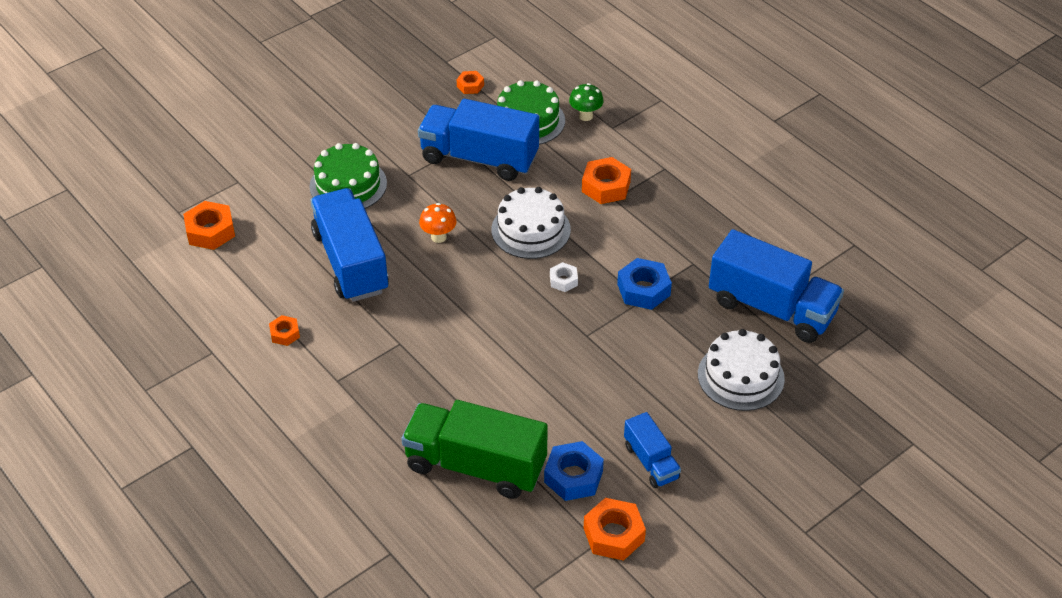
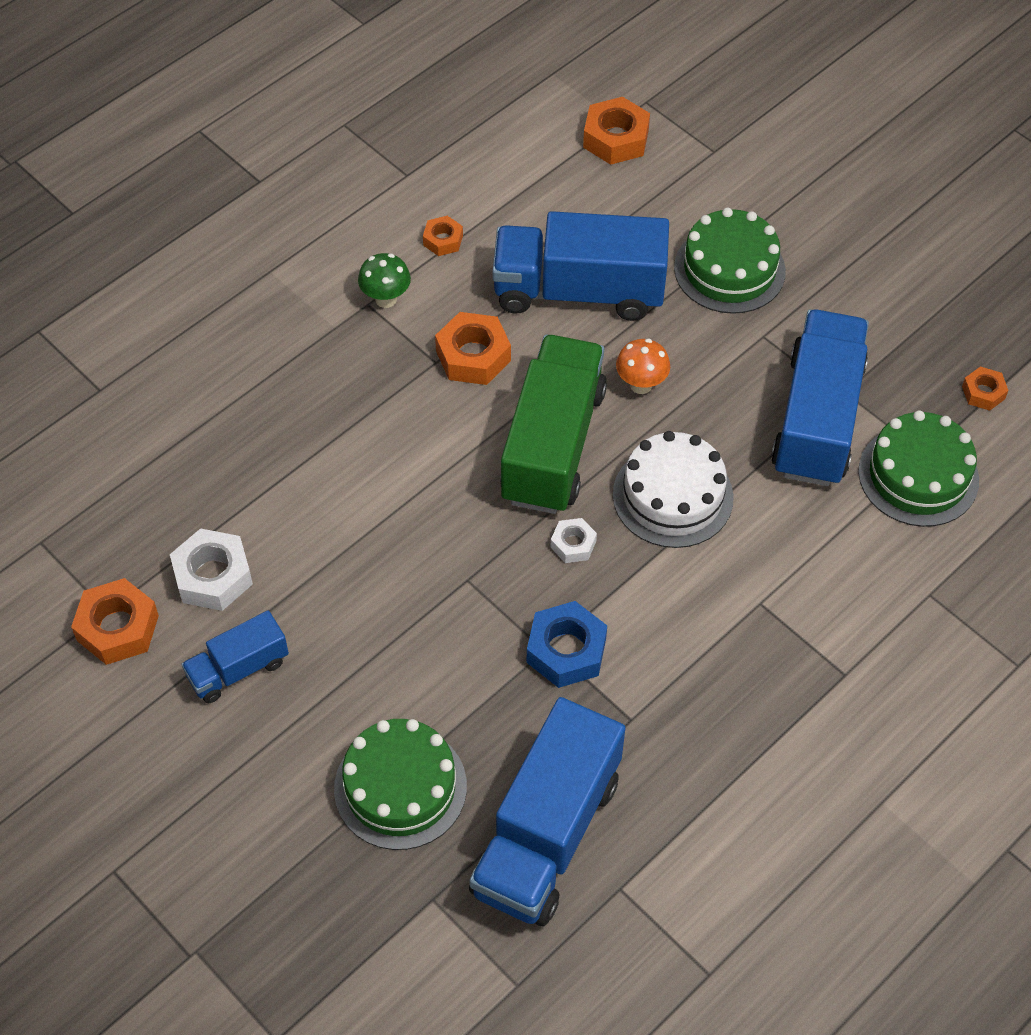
camera: 85 degrees right, 10 degrees up
(351, 262) = (578, 291): blue truck -> blue truck turned 150 degrees counterclockwise
(475, 465) = (231, 464): green truck -> green truck (553, 445)
(573, 476) = (213, 576): blue nut -> white nut
(585, 116) = (948, 554): green mushroom -> green mushroom (386, 299)
(606, 186) = (785, 591): orange nut -> orange nut (473, 356)
(740, 376) = (400, 787): white cake -> green cake

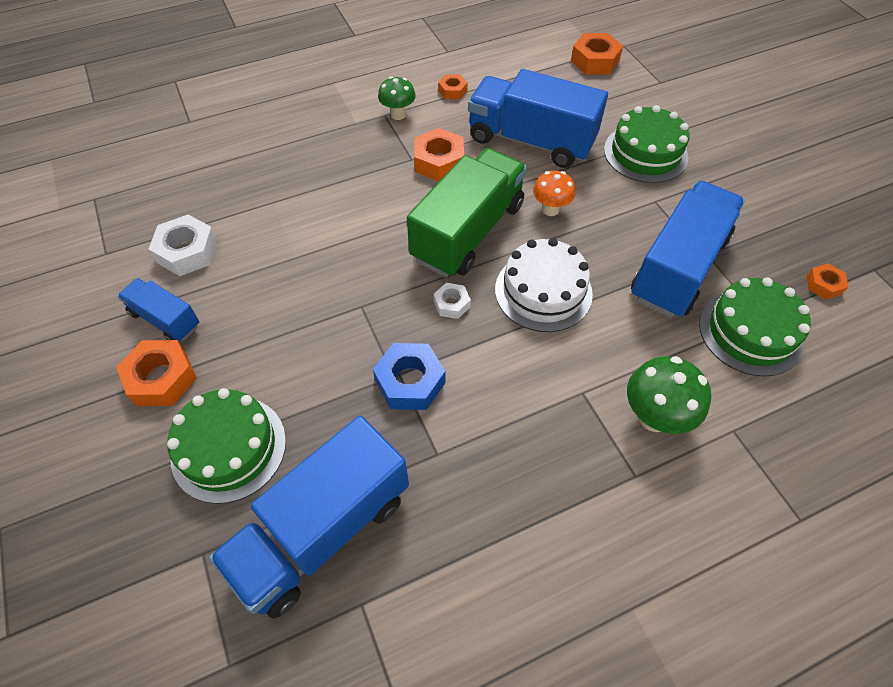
camera: 20 degrees right, 0 degrees up
(118, 628) = (104, 267): orange nut -> orange nut (161, 378)
(238, 669) = (165, 319): blue truck -> blue truck turned 45 degrees clockwise
(844, 606) = (654, 417): none -> green mushroom

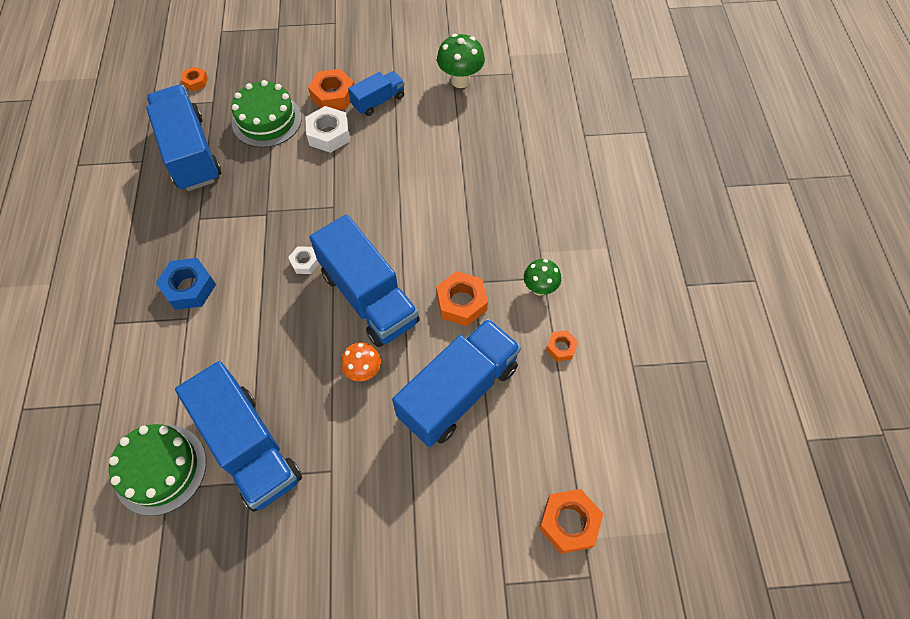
camera: 110 degrees right, 5 degrees up
(187, 251) = (434, 118): white nut -> white nut (329, 134)
(410, 381) = (257, 218): blue nut -> blue nut (189, 288)
(468, 232) = (369, 297): green truck -> blue truck
(543, 291) = (283, 329): white cake -> none
(645, 153) = (396, 497): green cake -> none
(654, 417) = (142, 355): green mushroom -> green mushroom (460, 80)
(823, 285) = (163, 570): orange nut -> orange nut (195, 82)

